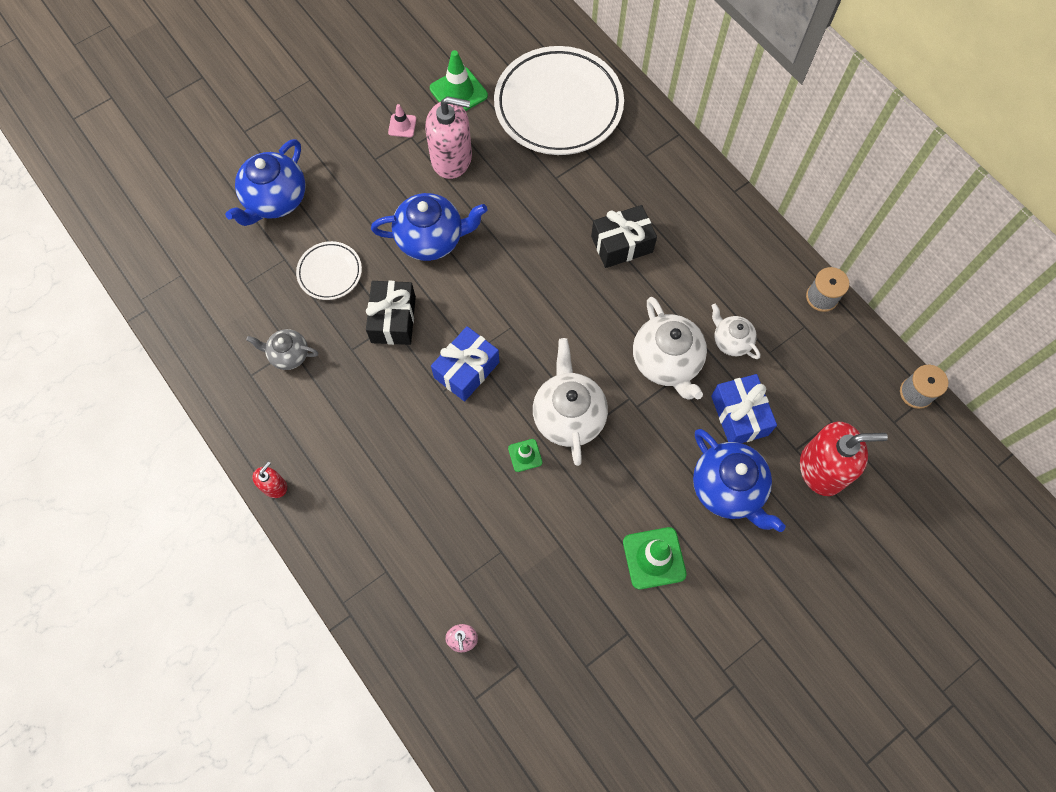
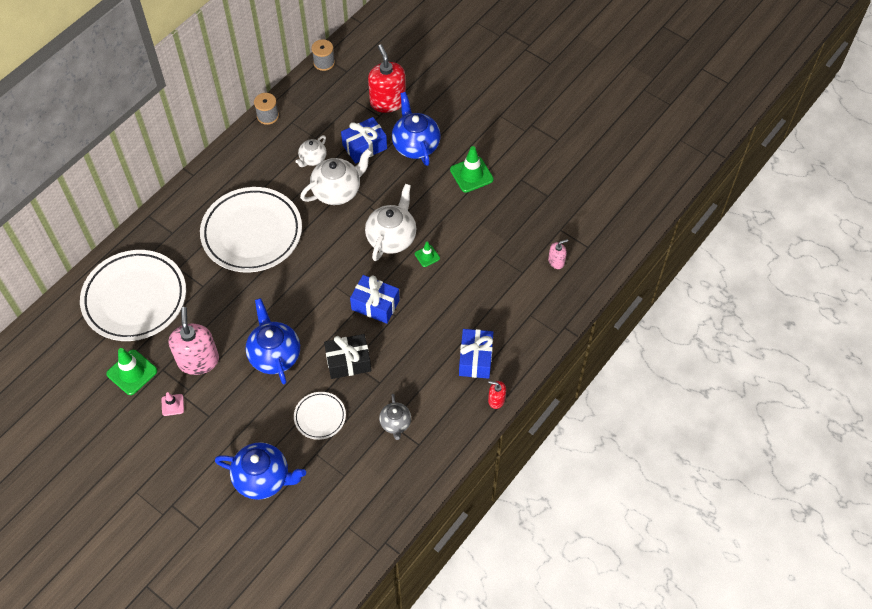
camera: 105 degrees left, 10 degrees down
(343, 476) = (475, 359): none -> blue gift
(568, 415) = (392, 238): white teapot -> white teapot turned 135 degrees clockwise
(622, 244) = (252, 233): black gift -> white plate
(728, 489) = (415, 145): blue teapot -> blue teapot turned 60 degrees counterclockwise

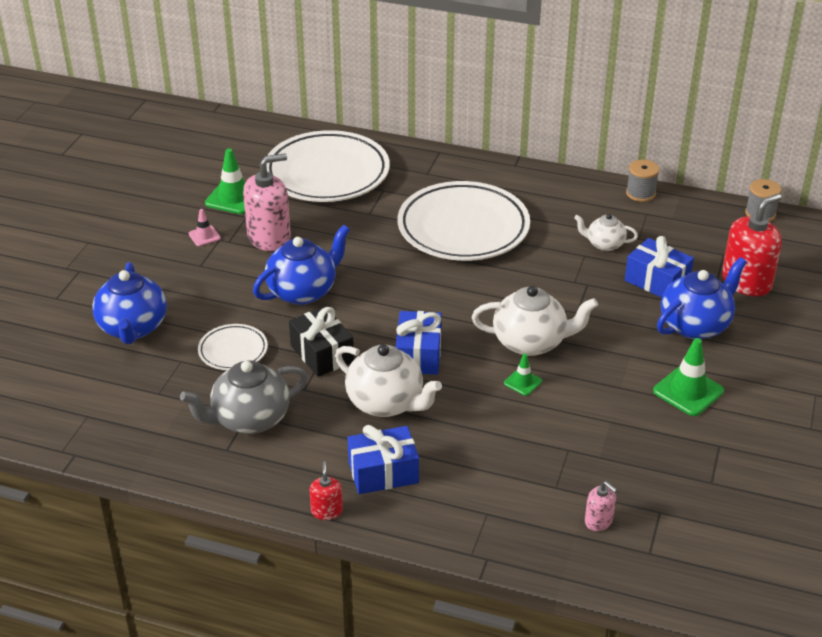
camera: 70 degrees right, 20 degrees down
(337, 191) = (571, 277): white teapot -> white teapot (386, 403)
(395, 423) = (249, 419): grey teapot -> grey teapot, size x1.74

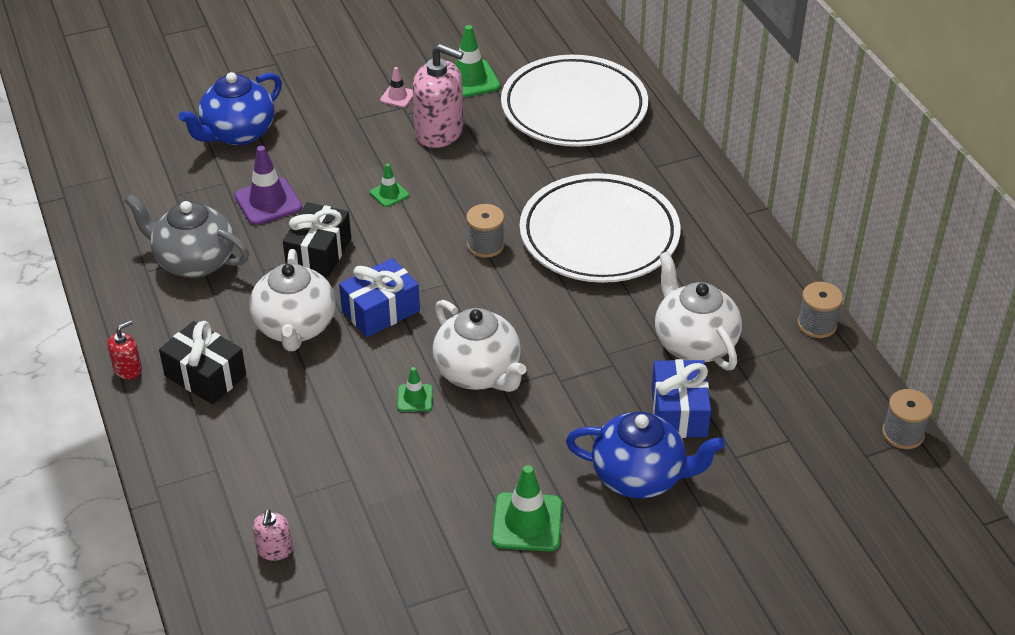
camera: 50 degrees right, 5 degrees up
(233, 351) = (268, 202): white plate -> purple traffic cone
(303, 291) = (389, 194): blue teapot -> green traffic cone
(383, 472) = (205, 376): blue gift -> black gift
(411, 277) = (485, 245): none -> grey spool
(604, 244) = (694, 343): white teapot -> white teapot, size x1.74
(746, 282) = (761, 481): red soap dispenser -> none

